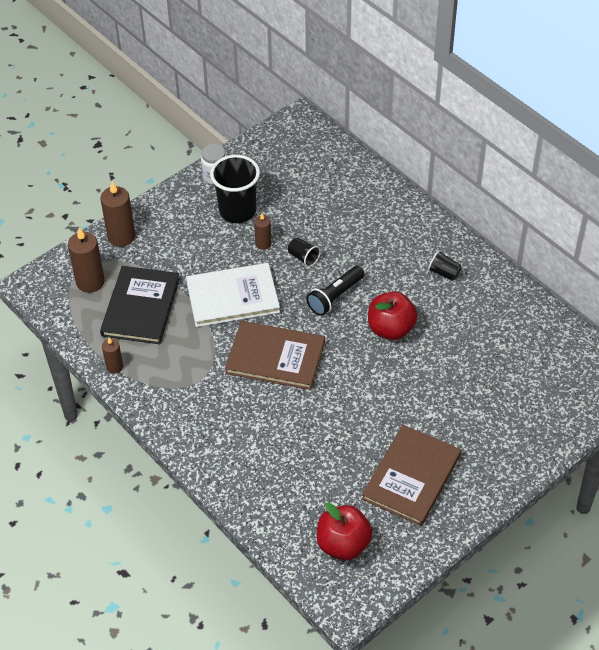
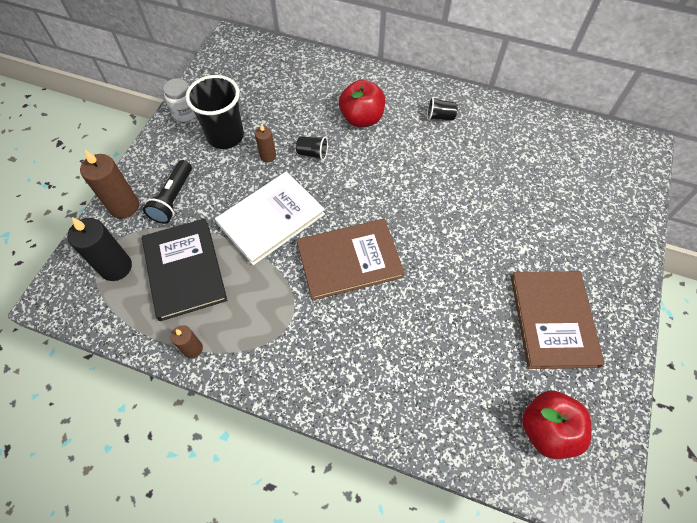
camera: 30 degrees left, 10 degrees up
(90, 282) = (116, 267): brown candle -> black candle
(335, 297) = (364, 177): black flashlight -> black flashlight (173, 198)
(391, 329) = (432, 185): red apple -> red apple (361, 118)

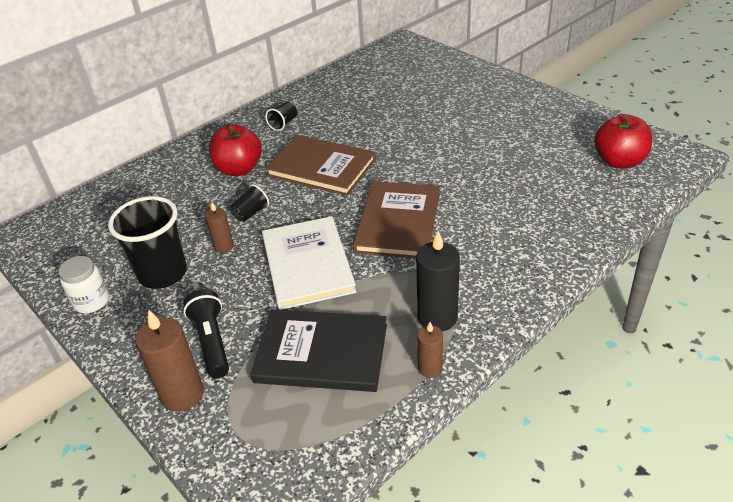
camera: 60 degrees left, 20 degrees down
(116, 267) = (270, 421): black candle -> black candle (437, 317)
(173, 198) = (212, 341): black flashlight -> black flashlight turned 150 degrees counterclockwise
(553, 320) = (528, 129): brown book -> brown book (321, 167)

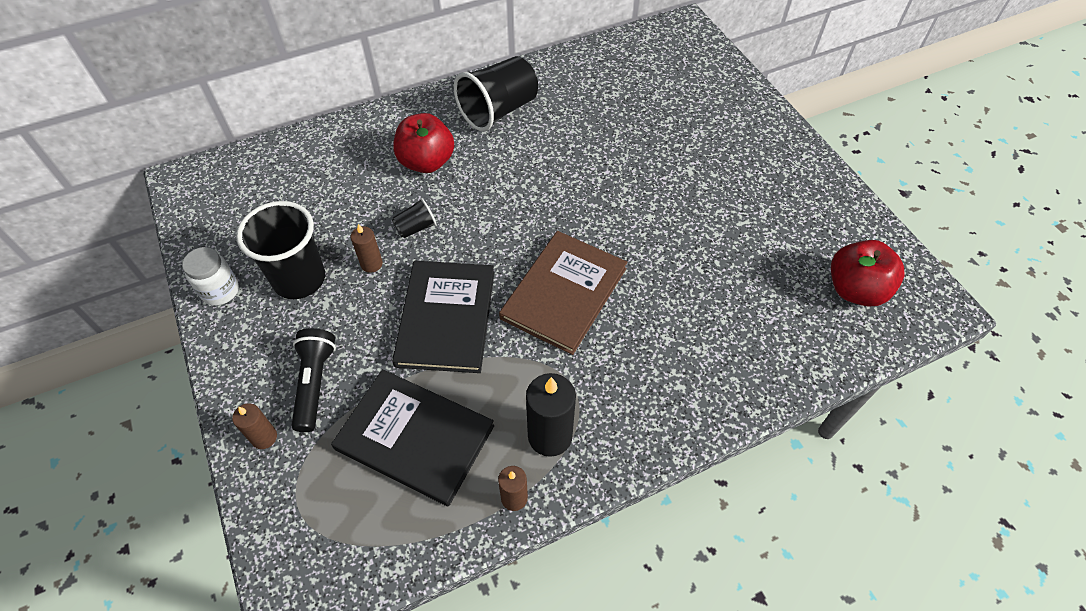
camera: 15 degrees right, 15 degrees up
(182, 394) = (264, 437): brown candle -> brown candle, size x0.57
(283, 124) = (498, 111): black cup -> black cup, size x2.14
(307, 264) = (446, 318): white book -> black book
(321, 167) = (514, 188): brown book -> none

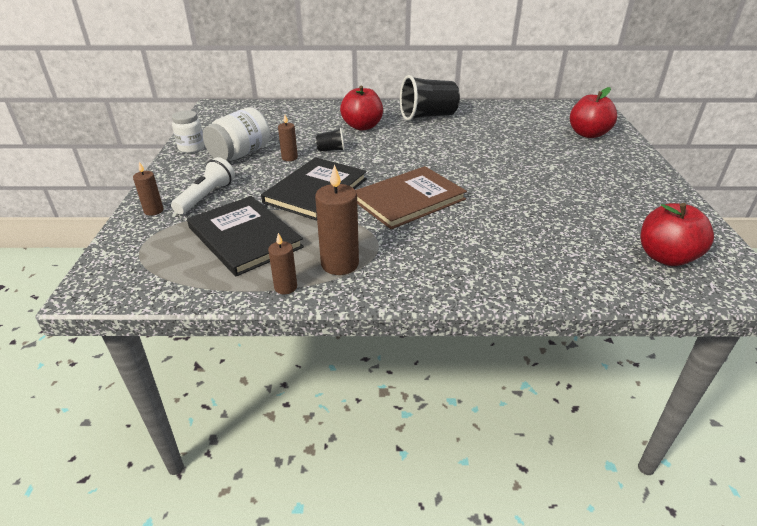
camera: 25 degrees right, 20 degrees down
(299, 279) = (240, 154): black cup -> white jar
(315, 383) = (206, 197): black flashlight -> white flashlight
(550, 436) = (340, 264): black candle -> brown candle
(702, 90) = (588, 134): none -> red apple

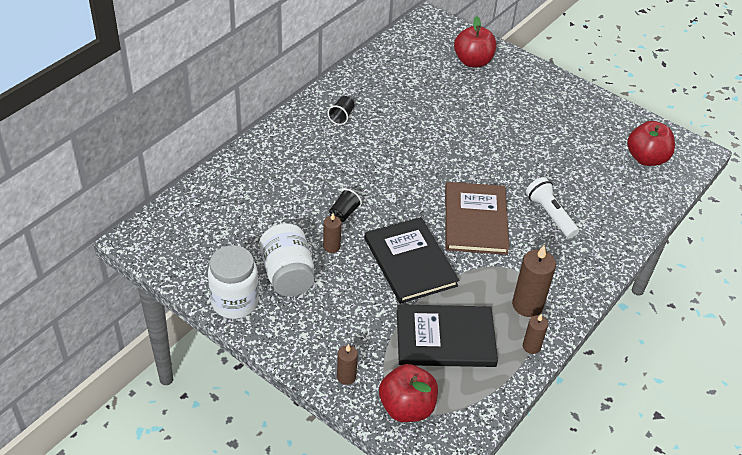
camera: 55 degrees left, 10 degrees up
(191, 148) = (235, 302): white jar -> white jar, size x1.52
(206, 197) = (353, 333): white flashlight -> white flashlight (550, 215)
(362, 126) = (316, 167): red apple -> red apple (406, 407)
(428, 116) = (341, 116): black cup -> black cup, size x0.47

